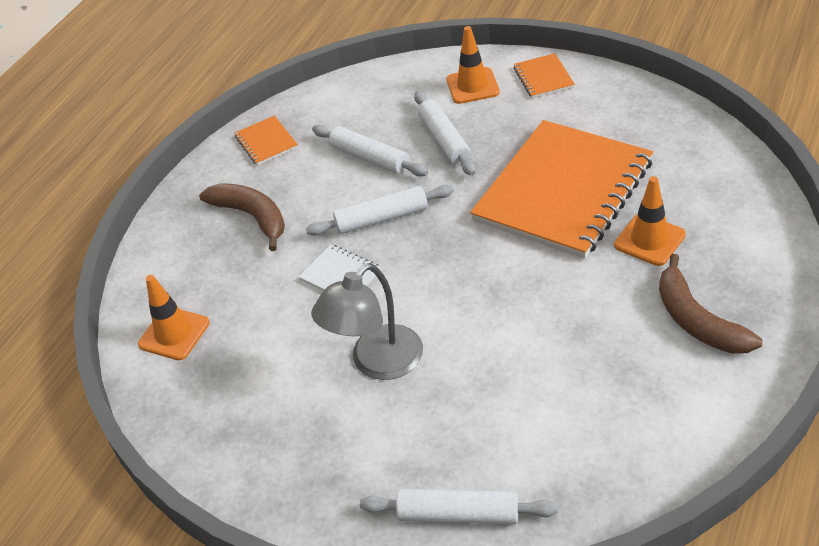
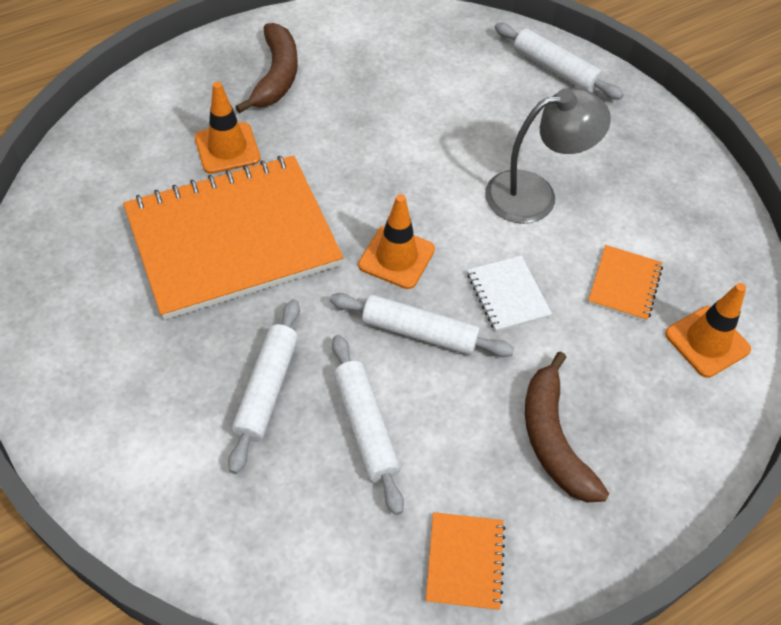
camera: 155 degrees left, 10 degrees up
(472, 86) = (153, 452): orange traffic cone -> orange traffic cone (396, 257)
(543, 77) = (73, 398): orange notebook -> orange notebook (624, 284)

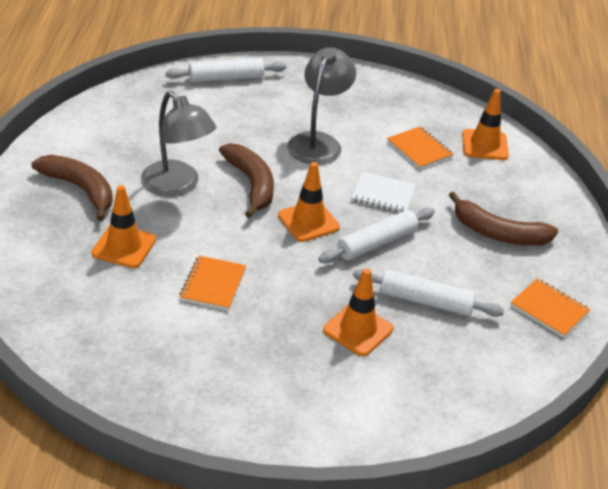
camera: 55 degrees left, 15 degrees down
(233, 238) = (213, 284): orange notebook -> orange notebook, size x0.40
(267, 389) = (358, 329): white rolling pin -> orange traffic cone
(349, 132) = (177, 185): none -> grey lamp
(408, 182) = (251, 184): none -> brown banana

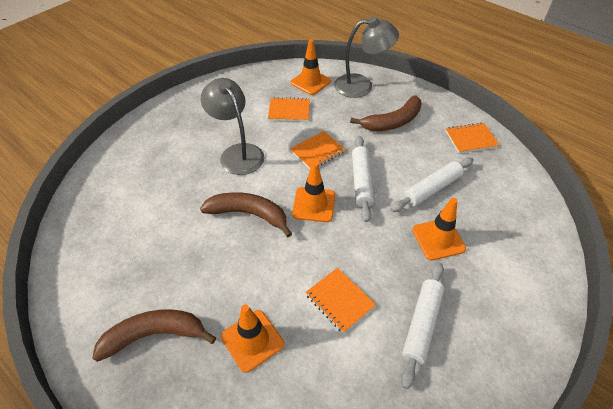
camera: 50 degrees left, 10 degrees up
(177, 185) = (210, 261): grey lamp -> grey lamp (361, 85)
(226, 78) = (118, 162): white rolling pin -> white rolling pin (422, 325)
(383, 194) = (317, 151): white notebook -> orange notebook

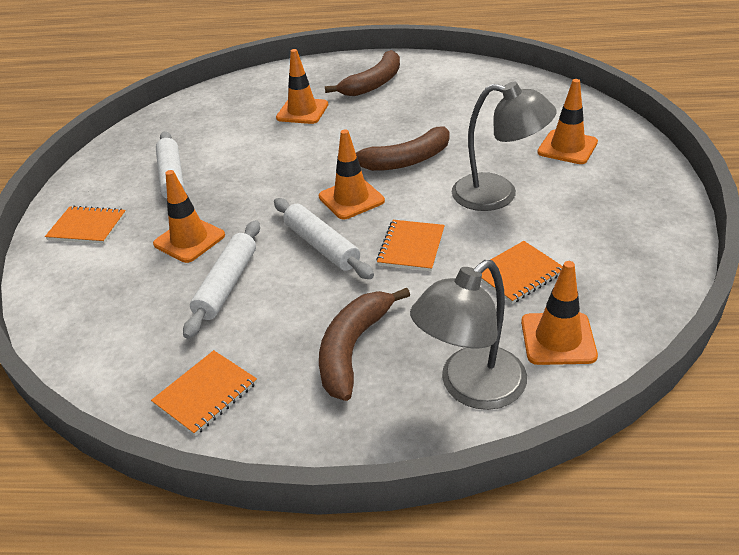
camera: 145 degrees right, 10 degrees down
(157, 158) = (567, 147): none -> orange traffic cone
(339, 300) = (255, 156): orange notebook -> orange notebook (87, 227)

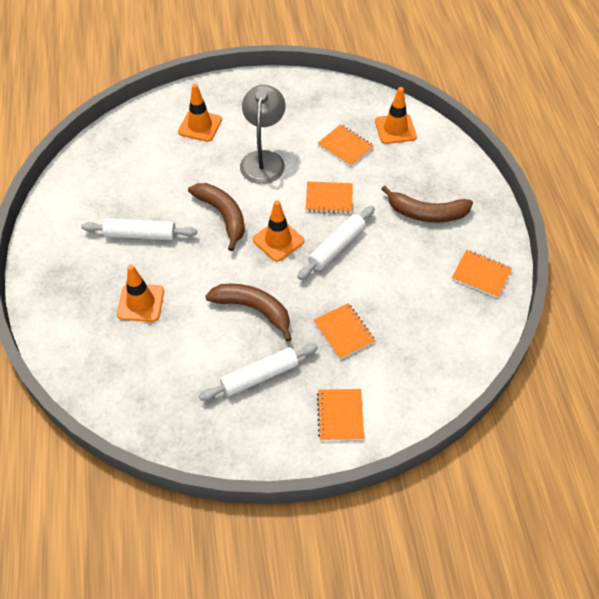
camera: 105 degrees left, 15 degrees up
(189, 240) = (344, 332): orange traffic cone -> orange notebook
(227, 284) = (388, 292): white rolling pin -> white rolling pin (140, 234)
(373, 83) = (87, 256): brown banana -> brown banana (254, 309)
(471, 388) = (440, 161): grey lamp -> none

